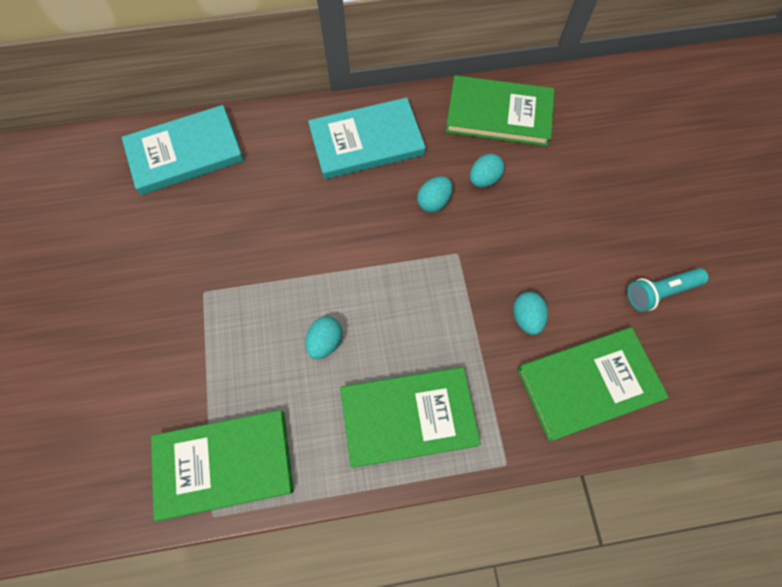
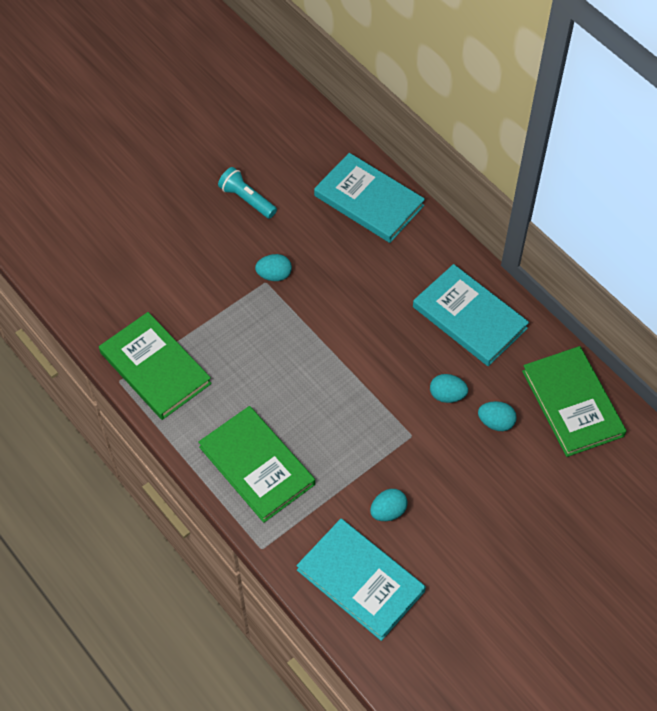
camera: 60 degrees right, 10 degrees down
(325, 342) = (278, 381): turquoise egg -> turquoise egg (274, 275)
(588, 384) = (360, 581): green book -> turquoise book
(659, 292) = (479, 605): turquoise flashlight -> turquoise flashlight (247, 199)

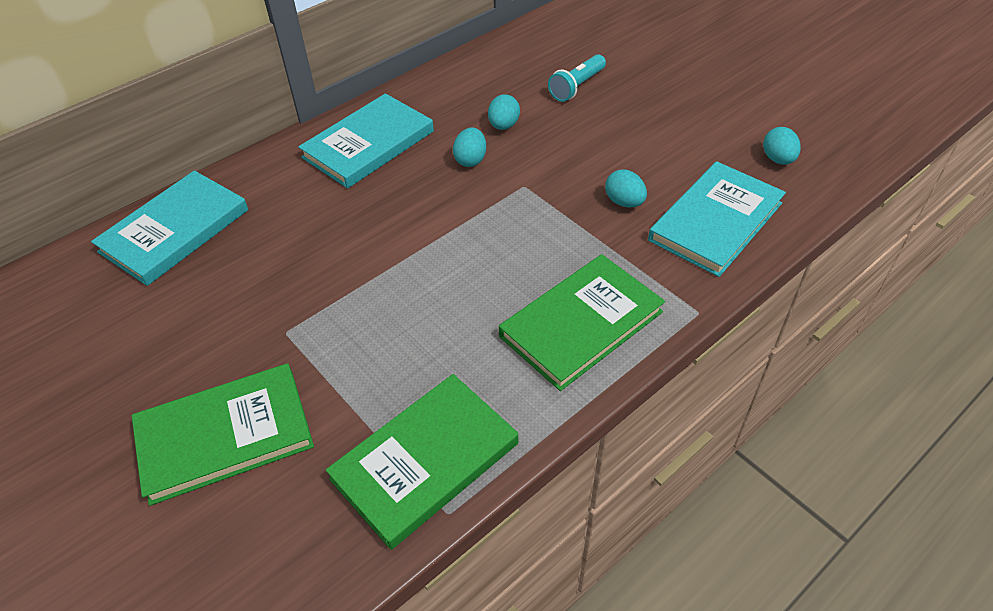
camera: 90 degrees left, 10 degrees down
(247, 199) = (128, 363): turquoise flashlight -> turquoise flashlight (576, 87)
(274, 275) = (275, 323): turquoise egg -> turquoise egg (778, 159)
(572, 403) = (479, 78): green book -> green book (225, 436)

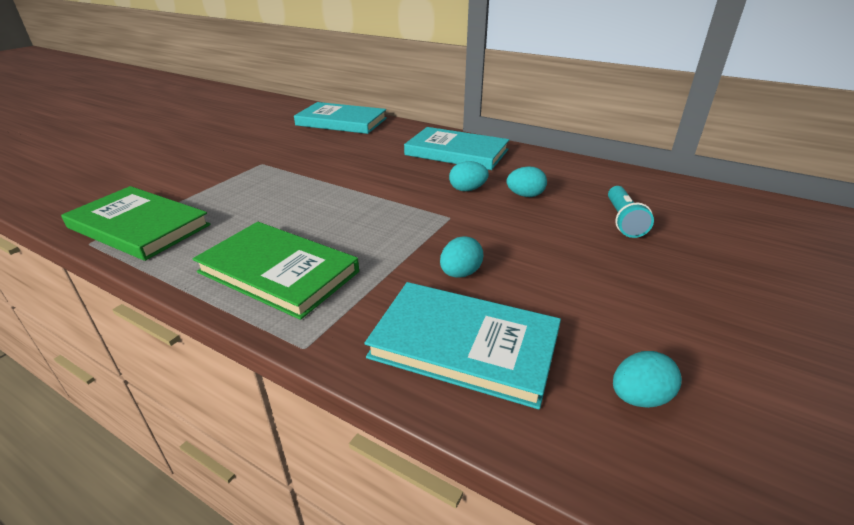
camera: 70 degrees right, 15 degrees down
(225, 436) = (178, 164): green book -> none
(576, 87) = (623, 221): turquoise flashlight -> turquoise flashlight turned 105 degrees counterclockwise

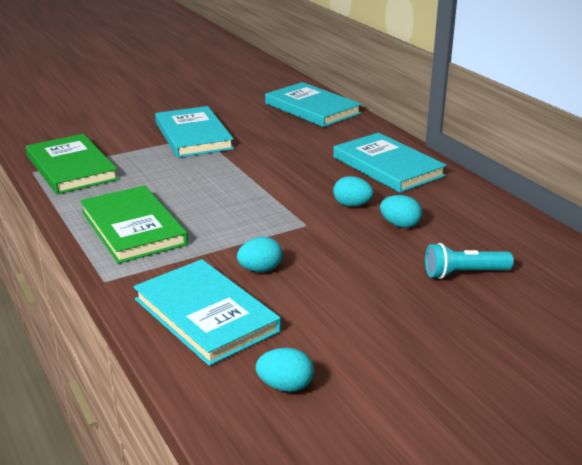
camera: 30 degrees right, 5 degrees down
(253, 164) = (193, 136): none -> turquoise book
(623, 221) = (464, 273): turquoise flashlight -> turquoise flashlight turned 45 degrees clockwise

